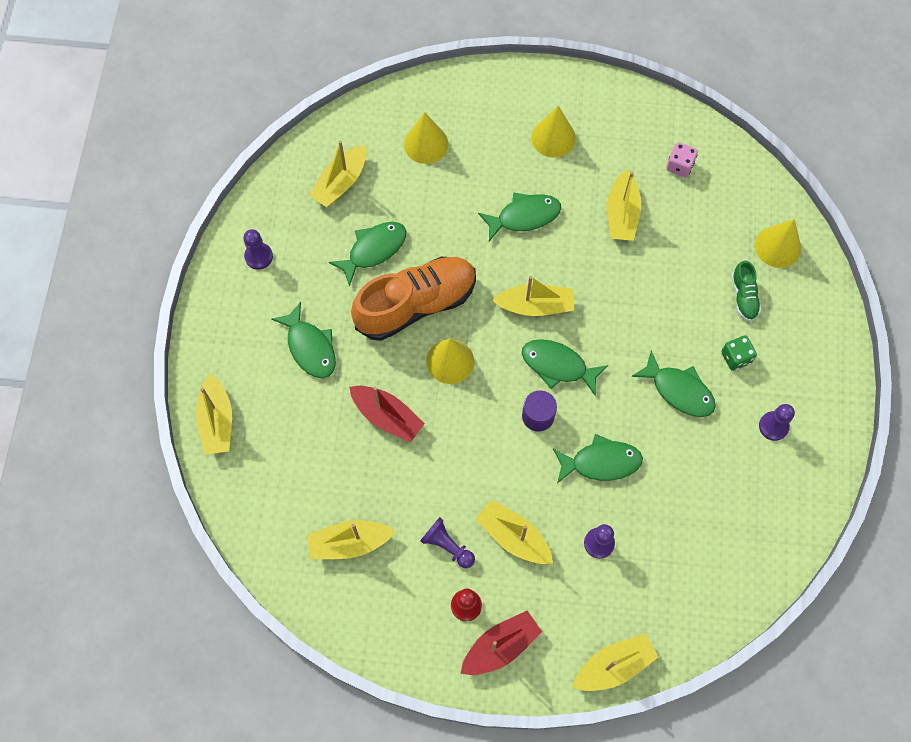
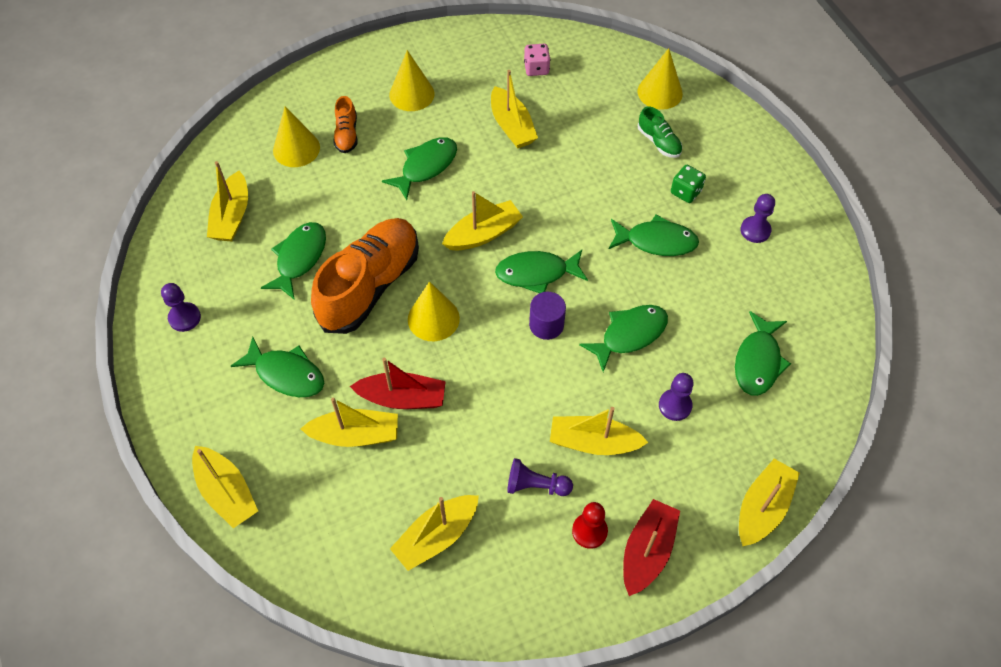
camera: 30 degrees left, 10 degrees down
(334, 427) = (355, 435): none -> yellow boat
(475, 151) = (346, 134): none -> orange shoe
(694, 544) = (758, 361): none -> green fish

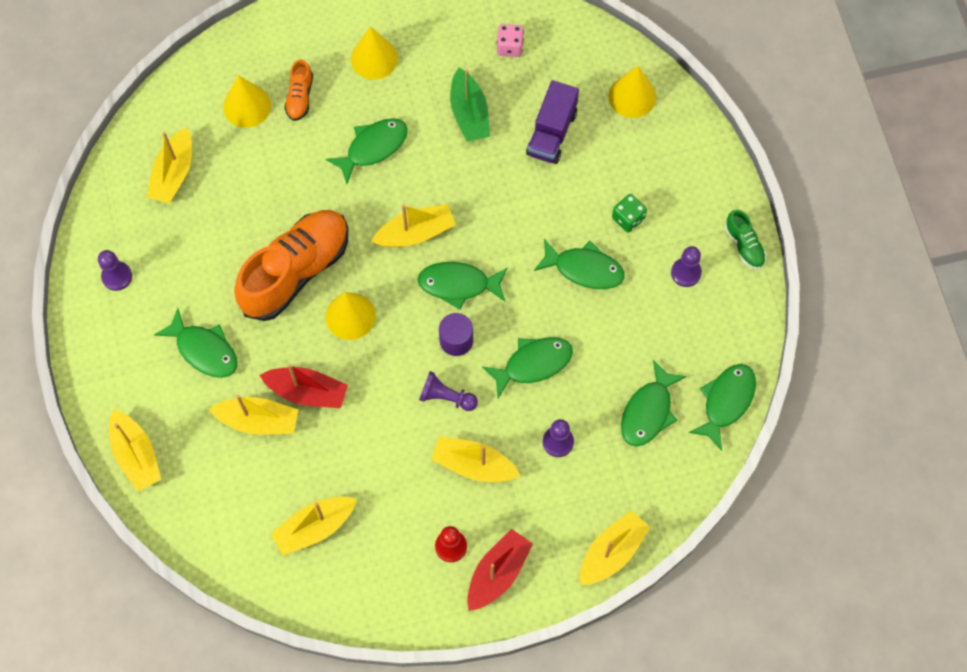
camera: 10 degrees right, 10 degrees up
(299, 258) = (233, 231): green fish -> green fish (726, 401)
(512, 126) = (469, 114): yellow boat -> green boat
(536, 485) = (412, 496): purple pawn -> purple pawn (446, 397)
(593, 131) = (551, 133): none -> purple truck
(659, 142) = (615, 156): green shoe -> green shoe (744, 245)

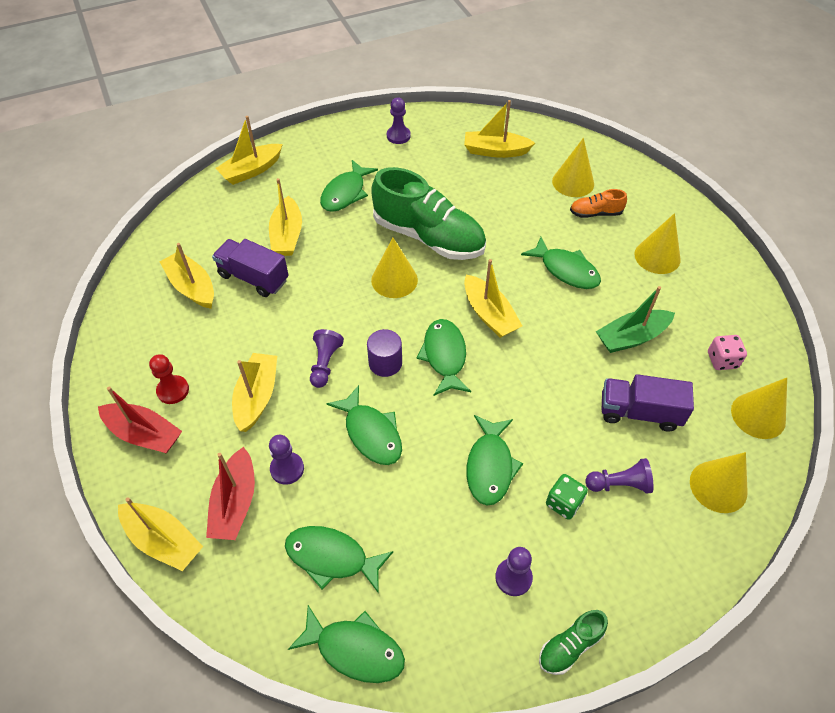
camera: 80 degrees right, 15 degrees down
(296, 271) = (428, 237): orange shoe -> green shoe
(307, 392) = (317, 262): red boat -> red boat (235, 503)
(315, 461) = (253, 278): none -> purple truck
(571, 40) = (758, 415): none -> yellow cone
(618, 170) = (619, 484): none -> purple pawn

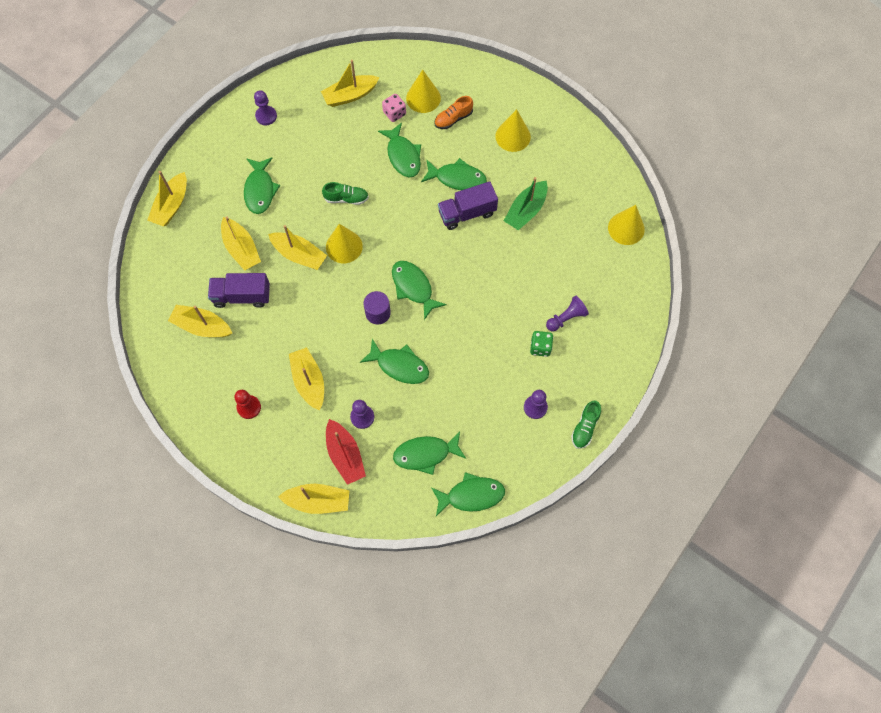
camera: 30 degrees left, 15 degrees up
(144, 434) = (253, 446): red boat -> none
(325, 364) = (338, 334): purple pawn -> none
(428, 237) = (346, 198): green shoe -> green shoe, size x0.44
(489, 314) = (425, 240): yellow boat -> yellow boat (299, 255)
(490, 466) = (485, 348): green fish -> green fish (403, 156)
(639, 412) = (555, 263): purple truck -> purple truck (467, 213)
(718, 486) = (622, 289): yellow cone -> none
(722, 360) = (589, 199): pink dice -> pink dice (394, 113)

